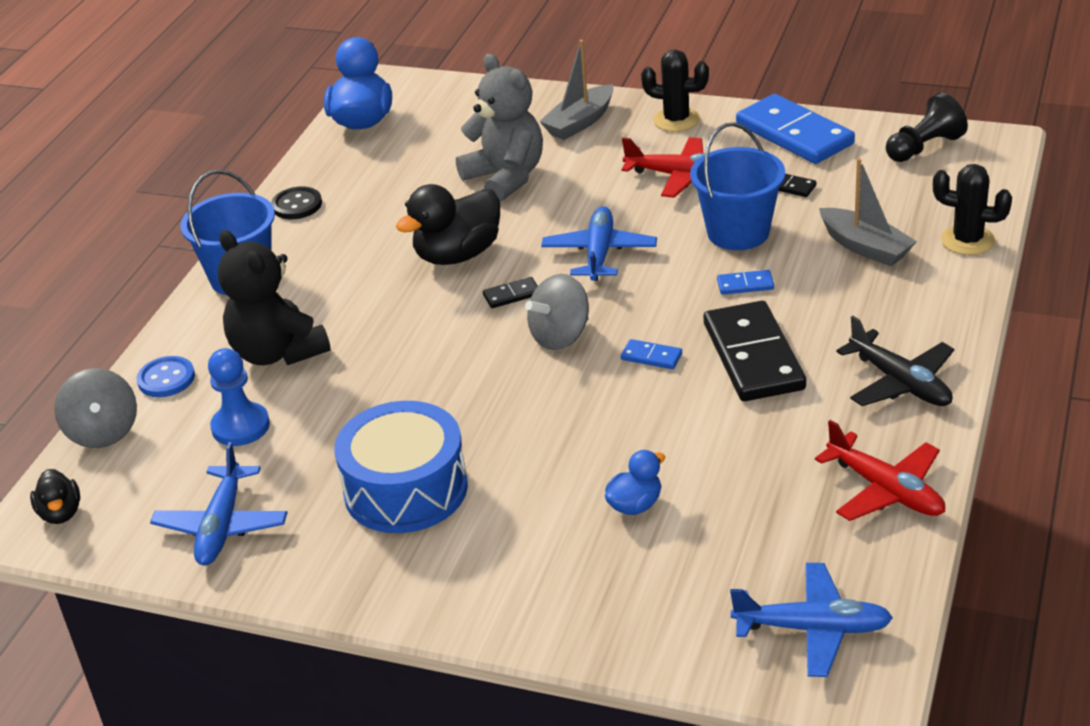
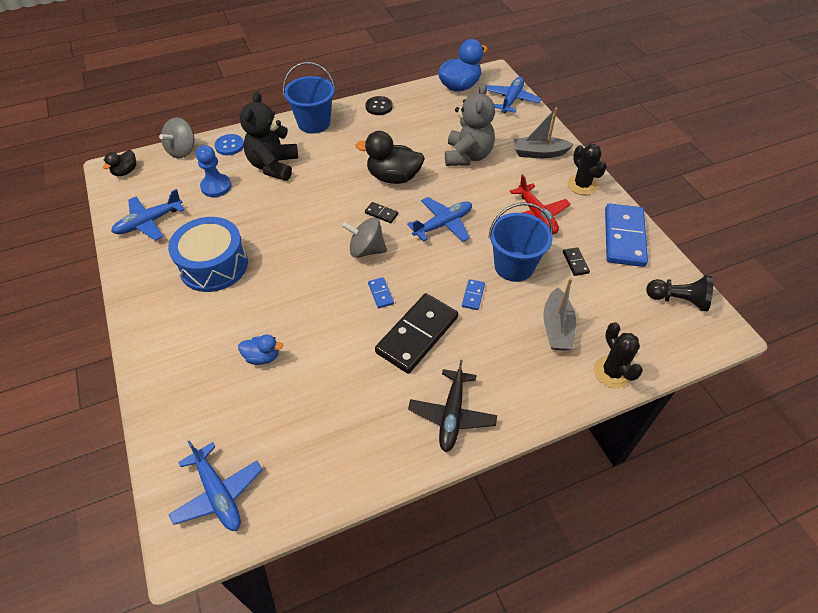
camera: 45 degrees right, 15 degrees up
(453, 94) = (511, 100): none -> blue plane
(745, 285) = (473, 295): blue domino -> blue domino turned 60 degrees clockwise
(886, 490) = (354, 462): red plane -> none

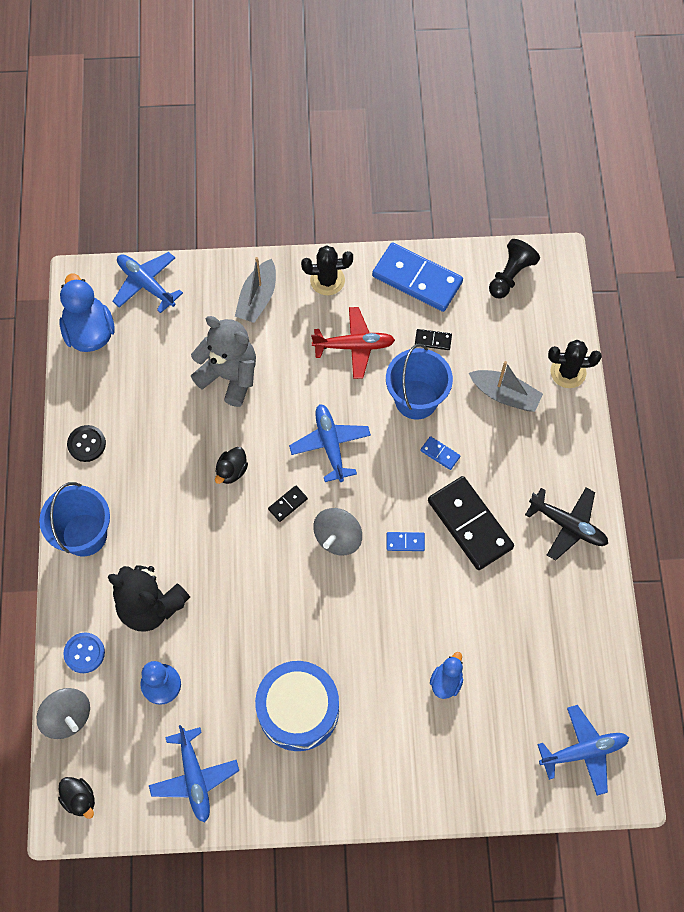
camera: 70 degrees left, 15 degrees up
(393, 177) = (231, 471): black duck -> black duck, size x0.54

